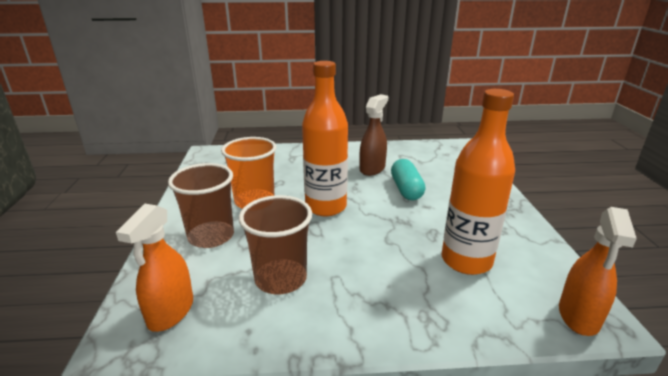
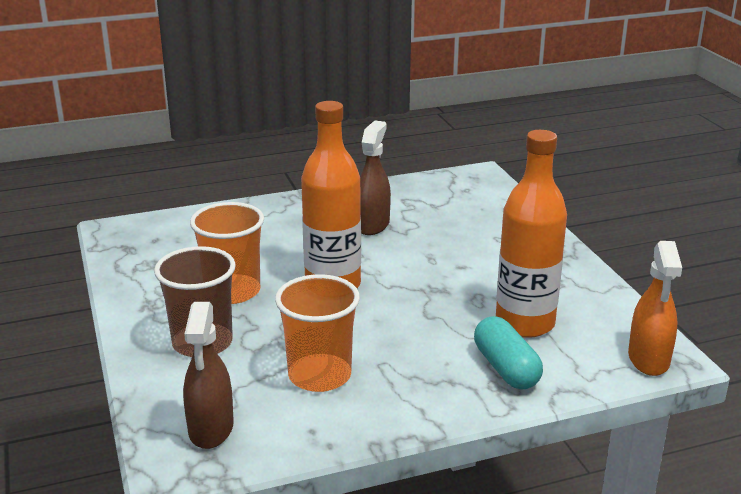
camera: 15 degrees left, 0 degrees up
(170, 312) = (211, 429): orange spray bottle -> brown spray bottle
(280, 279) = (319, 375): brown cup -> orange cup
(406, 189) = (428, 248): turquoise capsule -> turquoise capsule (506, 368)

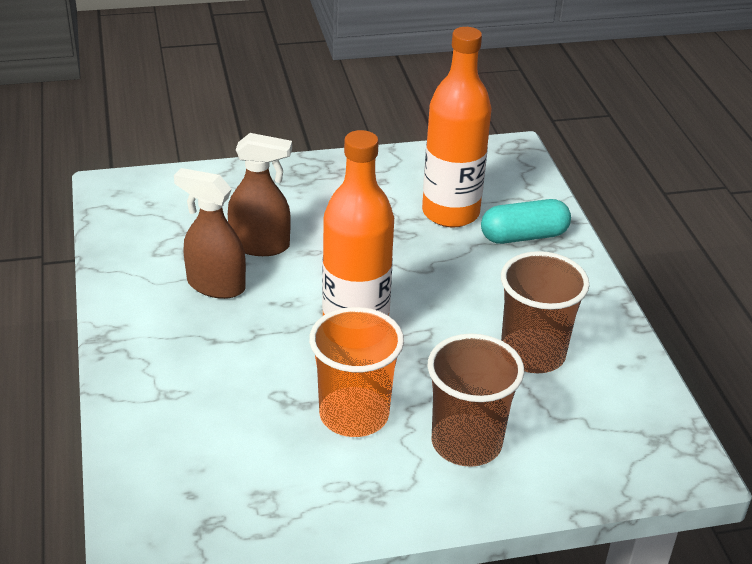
camera: 85 degrees left, 10 degrees up
(211, 429) = (623, 436): brown spray bottle -> brown spray bottle (260, 245)
(319, 375) = (532, 354): orange cup -> brown cup
(648, 359) = (513, 160): orange spray bottle -> none

